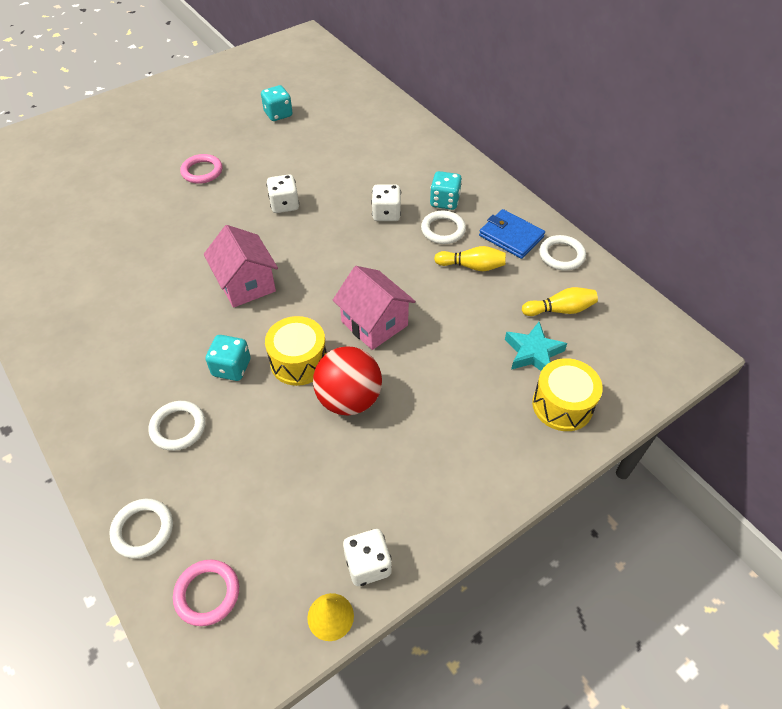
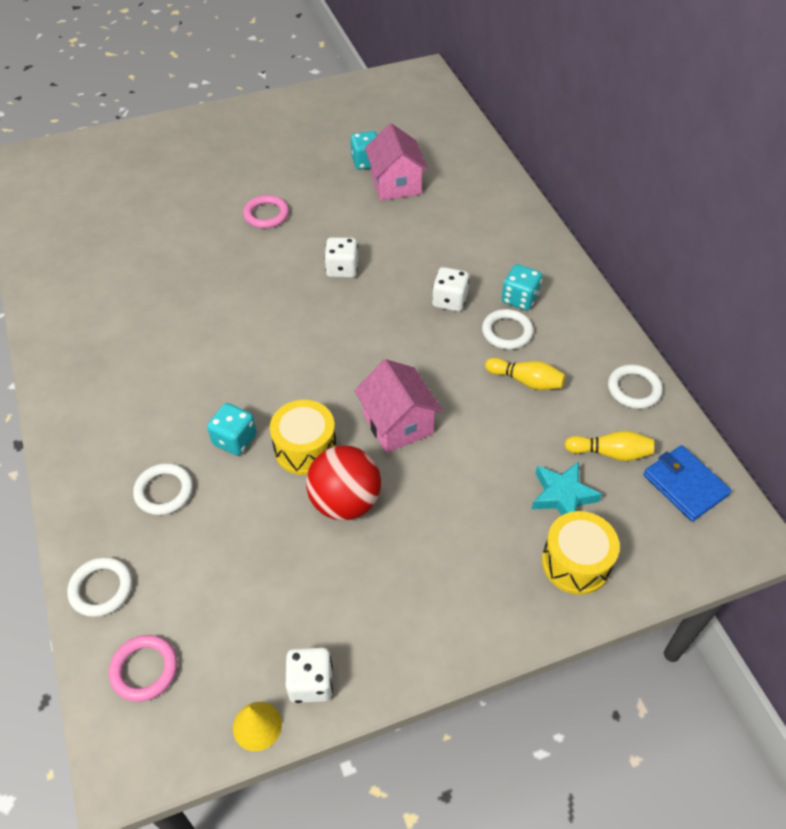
camera: 15 degrees right, 0 degrees up
(246, 284) = (275, 351): pink house -> pink house (396, 184)
(511, 236) = (582, 355): blue wallet -> blue wallet (685, 485)

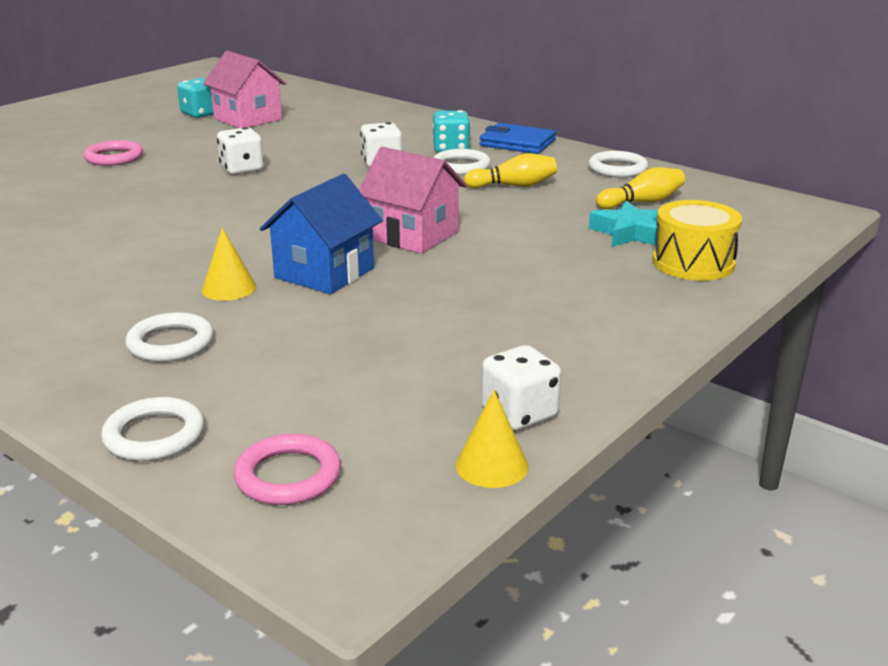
camera: 30 degrees left, 25 degrees down
(234, 440) = (229, 288): turquoise dice -> yellow cone
(305, 448) = (324, 273): yellow drum -> blue house
(345, 502) = (412, 292): red ball -> none
(685, 485) = (728, 202): blue wallet -> blue wallet (517, 143)

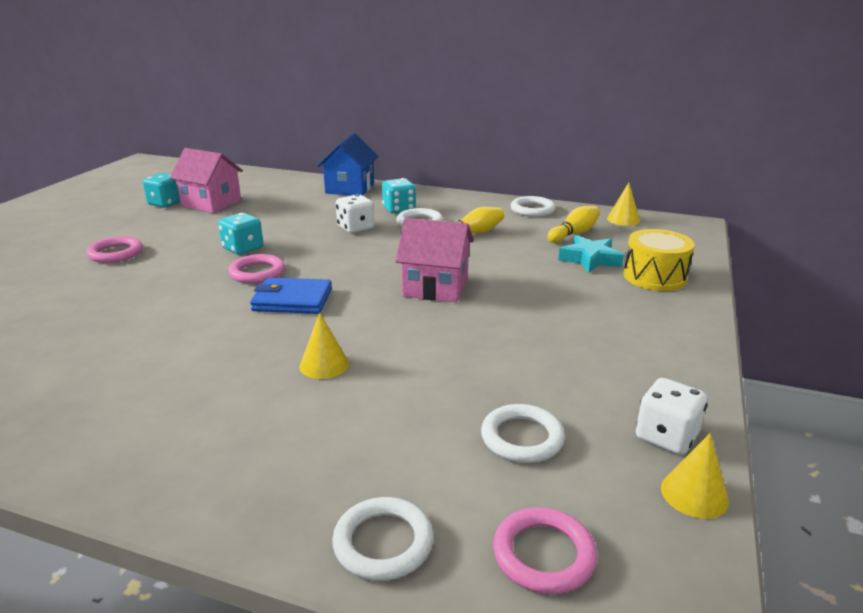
camera: 20 degrees left, 0 degrees up
(171, 343) = (316, 433): white ring -> white ring (522, 438)
(236, 194) = (257, 273): none -> pink ring
(242, 169) = (243, 249): white dice -> turquoise dice
(324, 273) = (394, 334): blue house -> blue house (350, 188)
(517, 143) = (443, 198): blue wallet -> blue wallet (292, 300)
(728, 194) = (623, 219): none -> yellow cone

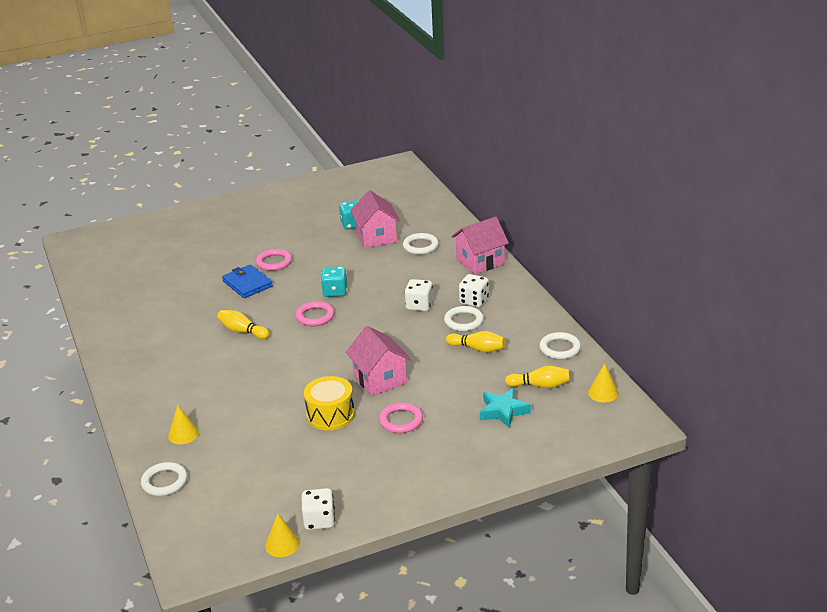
camera: 50 degrees right, 5 degrees up
(182, 319) = (242, 331): none -> yellow bowling pin
(292, 300) = (302, 347): blue wallet -> blue wallet (247, 284)
(324, 365) = (257, 395): yellow cone -> yellow cone (183, 434)
(350, 188) = (480, 261): blue house -> pink house
(399, 209) = (474, 301): turquoise dice -> white dice
(522, 438) = (268, 481): white ring -> white ring (420, 246)
(543, 554) = (199, 521): pink ring -> pink ring (401, 420)
(655, 277) = (511, 447): yellow drum -> yellow drum (330, 415)

